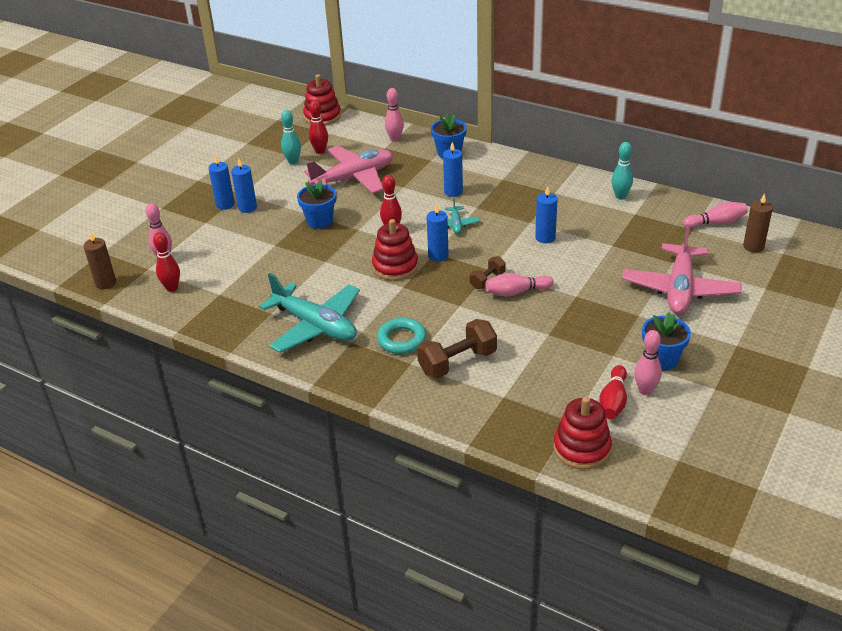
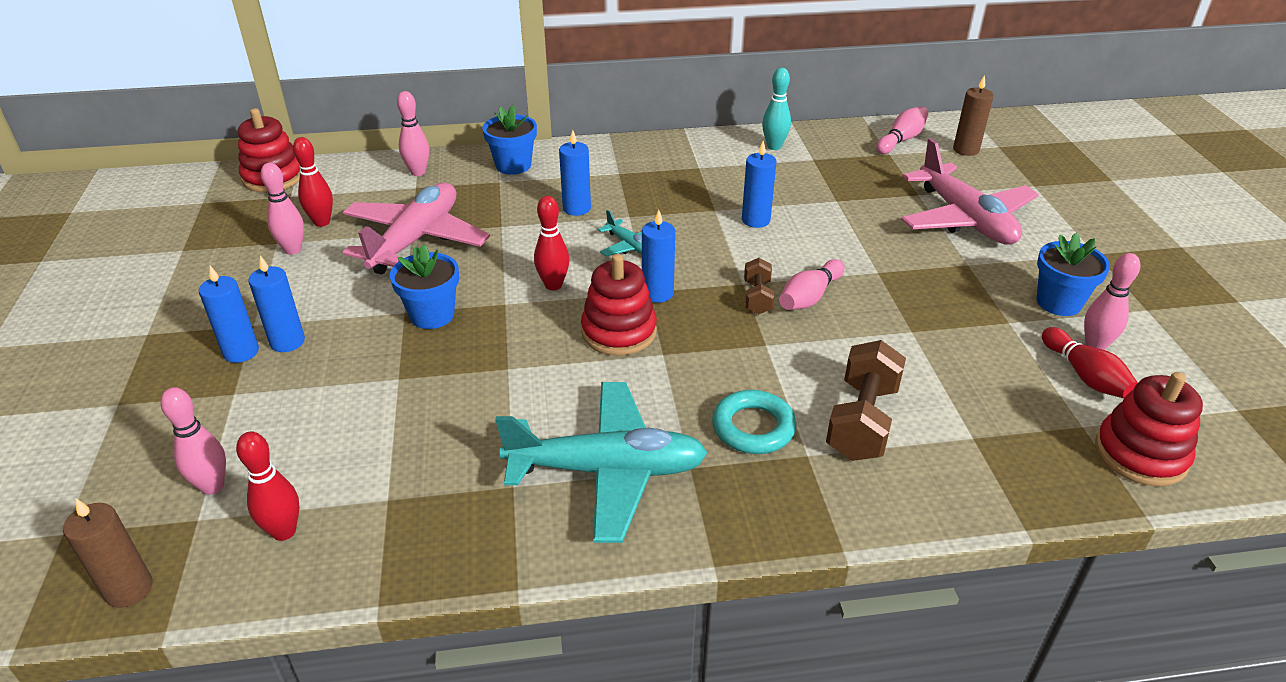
camera: 40 degrees left, 0 degrees up
(293, 161) = (293, 250): turquoise bowling pin -> pink bowling pin

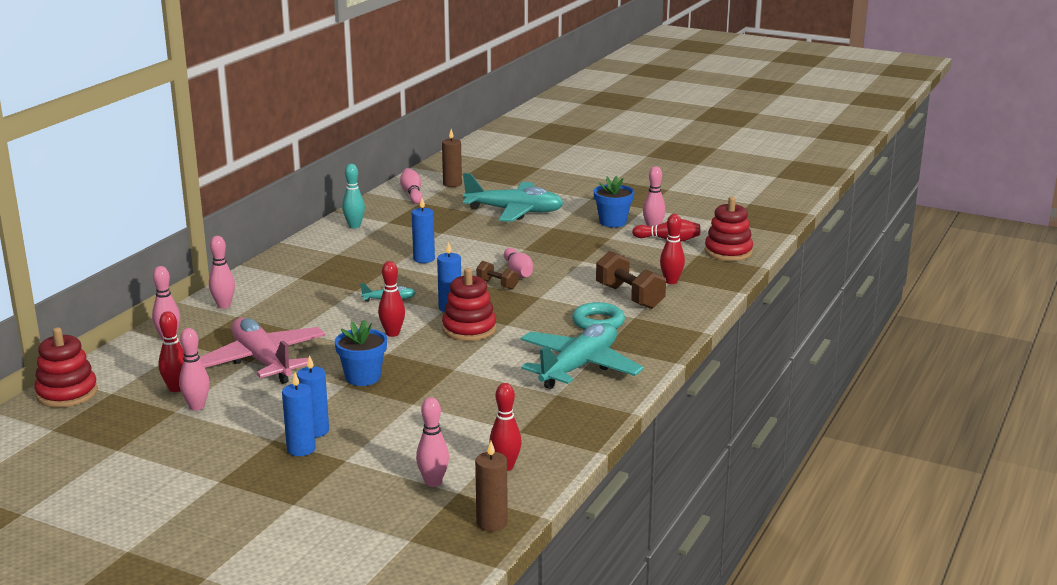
camera: 55 degrees left, 15 degrees down
(513, 165) = (224, 305): blue flower pot -> pink bowling pin
(576, 208) = (318, 302): blue candle -> none
(960, 440) = (671, 281): none -> red bowling pin
(965, 219) = (514, 211): pink plane -> turquoise plane

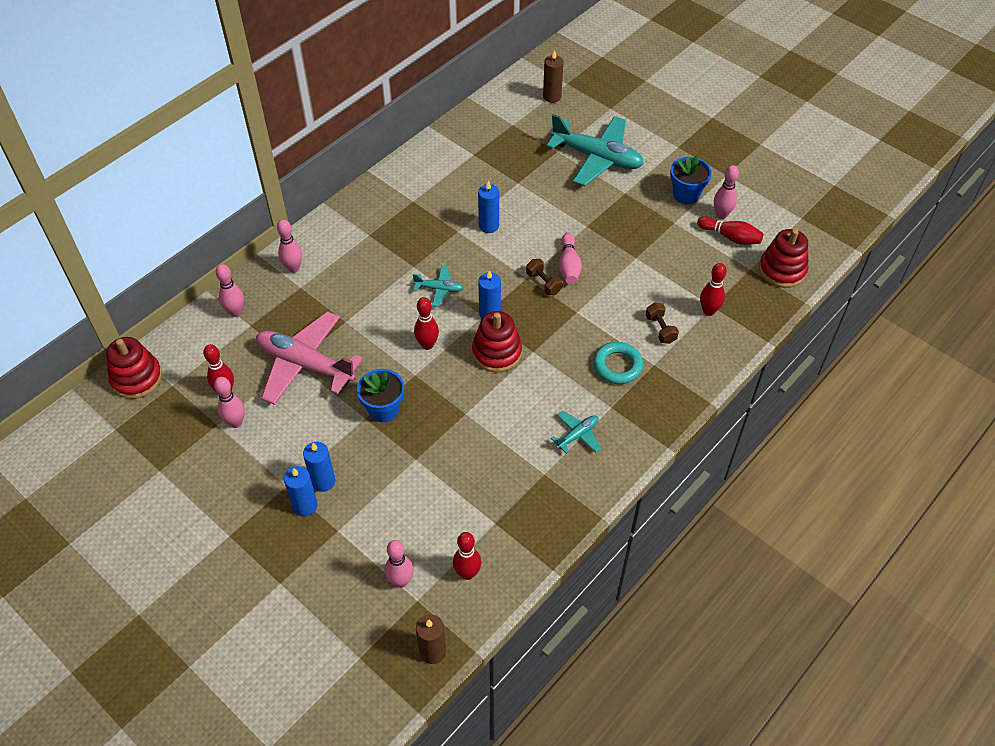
camera: 15 degrees right, 30 degrees up
(262, 361) = (305, 364): pink plane -> pink plane turned 45 degrees counterclockwise
(354, 226) = (440, 156): turquoise bowling pin -> none
(412, 194) = (509, 107): pink bowling pin -> none
(579, 367) = (577, 435): turquoise plane -> turquoise plane, size x0.46
(629, 297) = (660, 329): brown dumbbell -> brown dumbbell, size x0.56

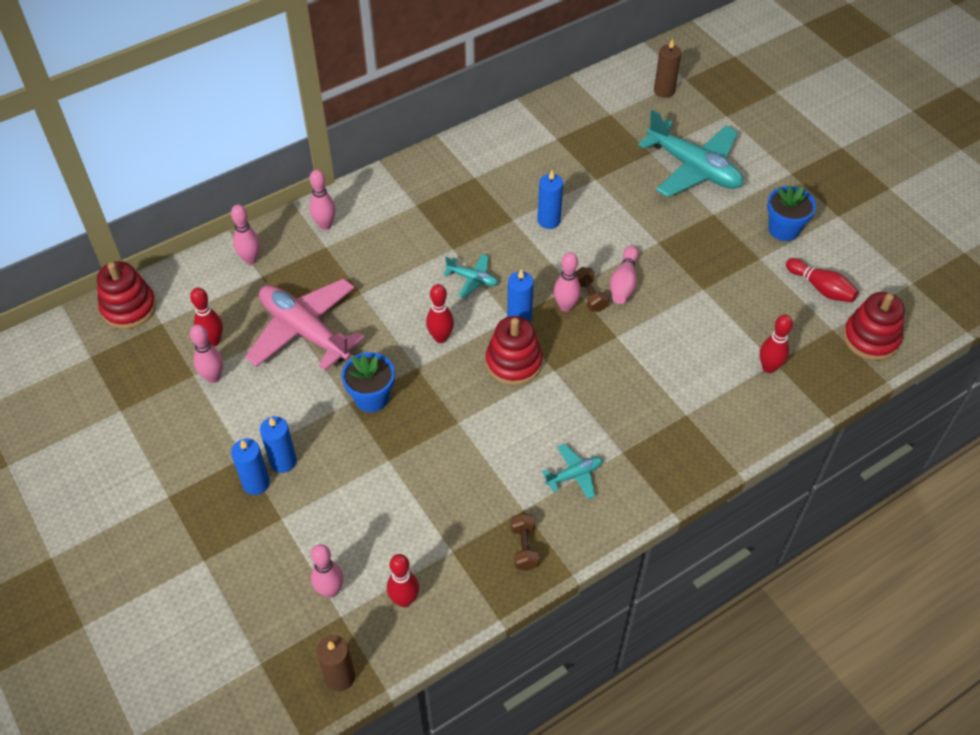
camera: 15 degrees right, 0 degrees up
(617, 366) = (644, 407): turquoise ring -> none
(660, 329) = (706, 376): brown dumbbell -> brown dumbbell (524, 547)
(721, 215) = (818, 260): pink bowling pin -> pink bowling pin (565, 306)

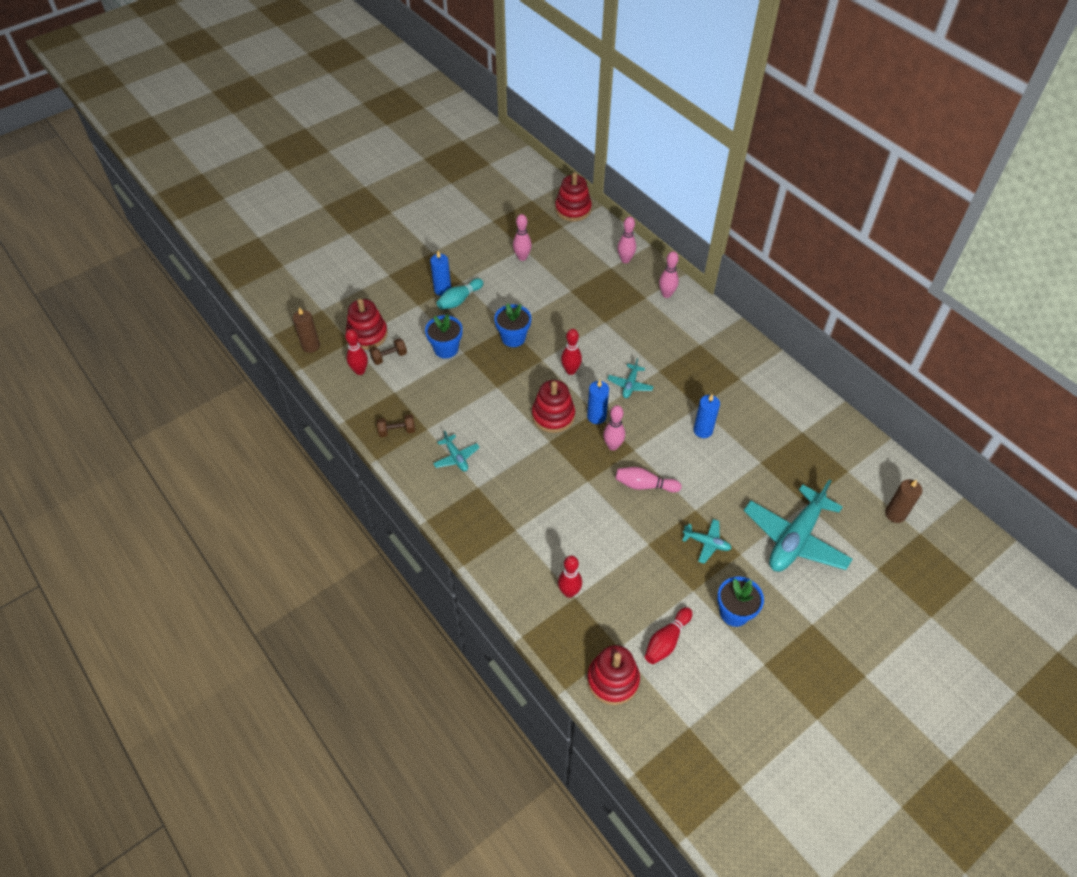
camera: 85 degrees right, 0 degrees up
(213, 341) = (551, 252): red bowling pin -> none
(283, 461) = (459, 300): blue candle -> turquoise bowling pin
(304, 331) = (566, 296): pink plane -> none
(330, 590) = (367, 334): pink bowling pin -> red stacking toy
(378, 482) = (446, 349): none -> blue flower pot
(589, 296) = (626, 461): brown dumbbell -> brown dumbbell (389, 357)
(701, 239) = (707, 543): none -> turquoise plane

